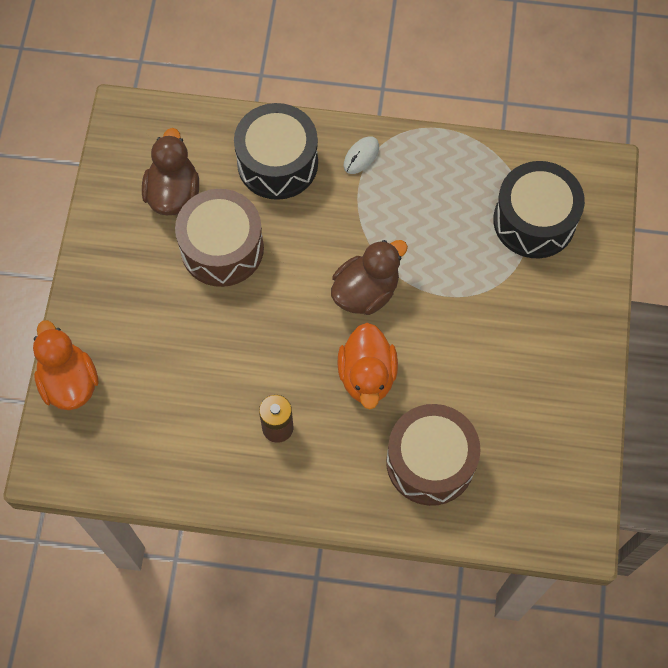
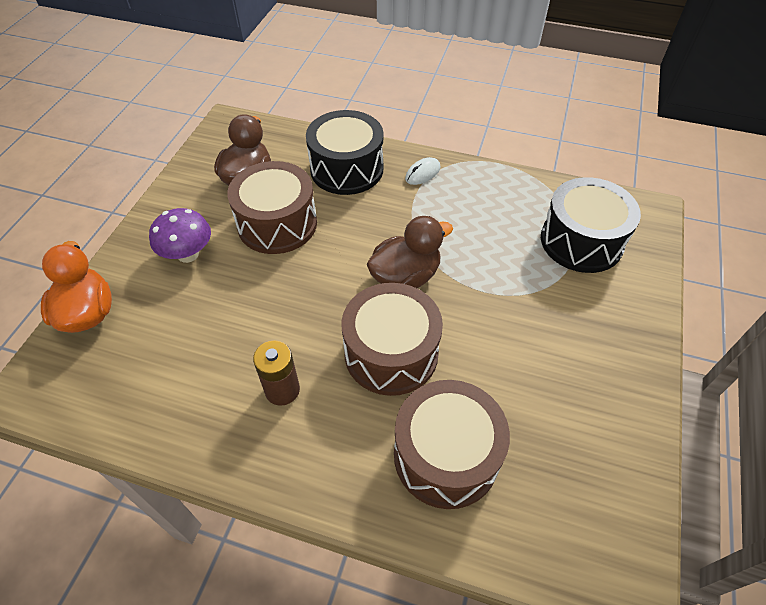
camera: 10 degrees right, 15 degrees down
(142, 300) = (188, 254): none -> purple mushroom
(367, 376) = (391, 353): orange duck -> brown drum

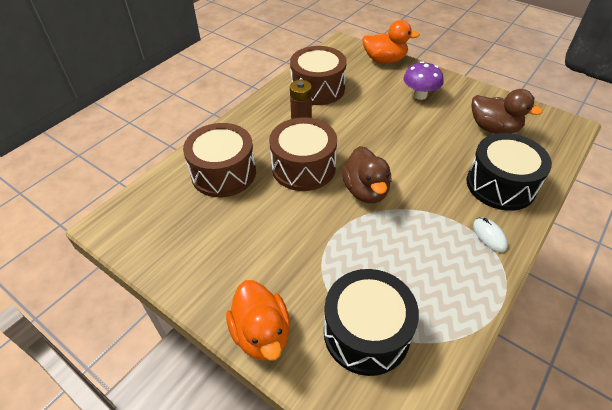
camera: 110 degrees right, 5 degrees down
(277, 224) = (439, 136): brown drum -> brown drum (318, 88)
(639, 318) = (261, 334): none -> orange duck

